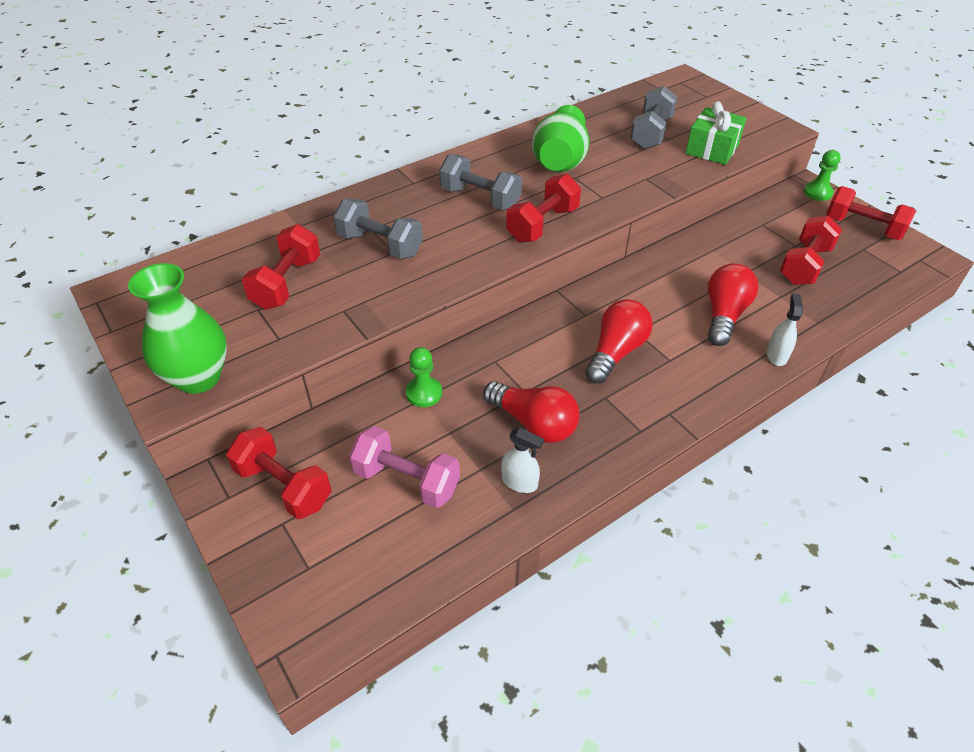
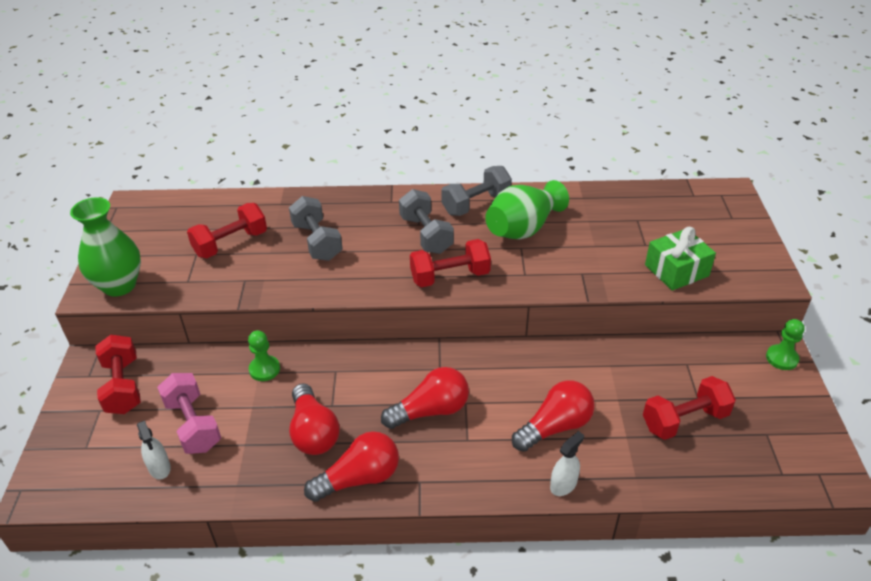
camera: 35 degrees right, 5 degrees down
(519, 482) = (260, 469): white spray bottle -> white spray bottle (159, 468)
(618, 439) = (359, 478): none -> red light bulb
(651, 133) = (634, 233): grey dumbbell -> grey dumbbell (476, 204)
(862, 228) = (791, 413): red dumbbell -> none

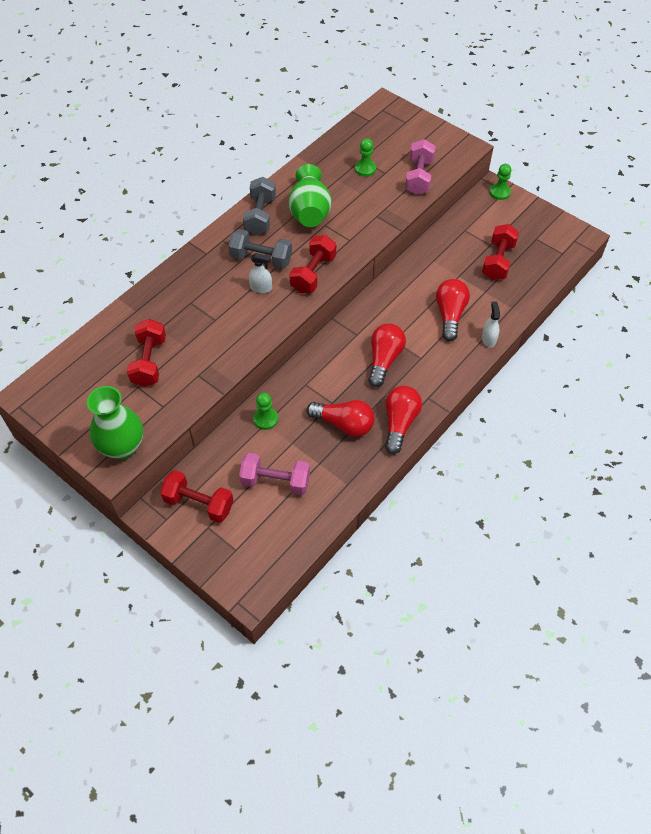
camera: 50 degrees left, 15 degrees up
(159, 468) = (294, 517): white spray bottle -> white spray bottle (261, 288)
(317, 242) = (203, 315): grey dumbbell -> none
(629, 229) = (365, 169): none -> green pawn
(676, 270) = (419, 177): green gift -> pink dumbbell

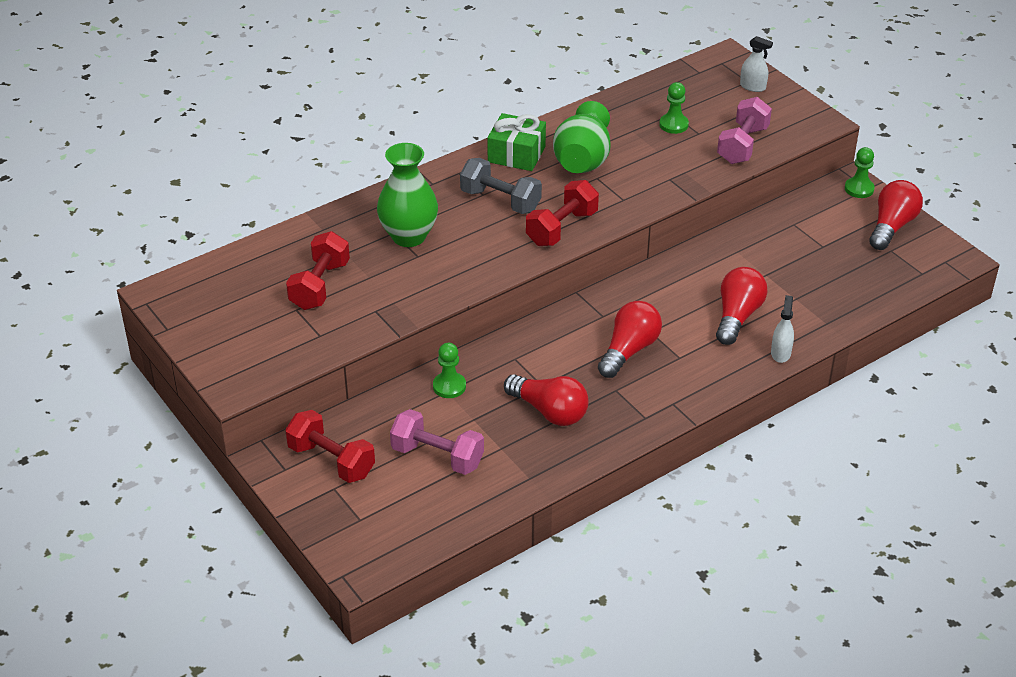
camera: 15 degrees right, 15 degrees down
(122, 447) = (255, 368): green vase -> green vase (409, 236)
(260, 216) = (516, 154): grey dumbbell -> green gift
(261, 288) = (489, 232): white spray bottle -> white spray bottle (753, 87)
(399, 423) = (624, 424): red light bulb -> red light bulb (892, 226)
(498, 261) = (827, 267): red dumbbell -> none

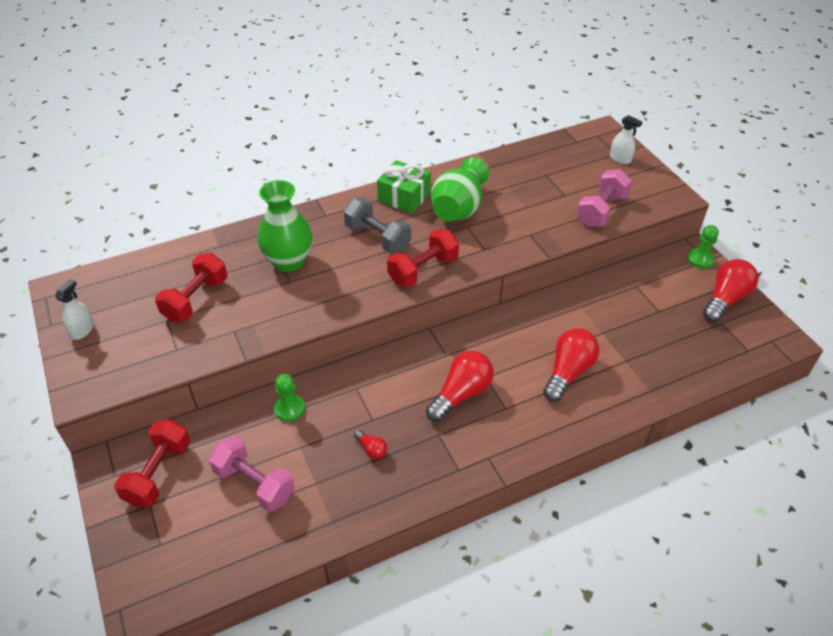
camera: 10 degrees right, 5 degrees up
(331, 461) = (158, 473): red dumbbell -> red dumbbell turned 60 degrees clockwise
(549, 411) = (371, 449): red light bulb -> red light bulb, size x0.47
(673, 125) = (545, 185): green pawn -> none
(780, 353) = (601, 417): white spray bottle -> white spray bottle (82, 330)

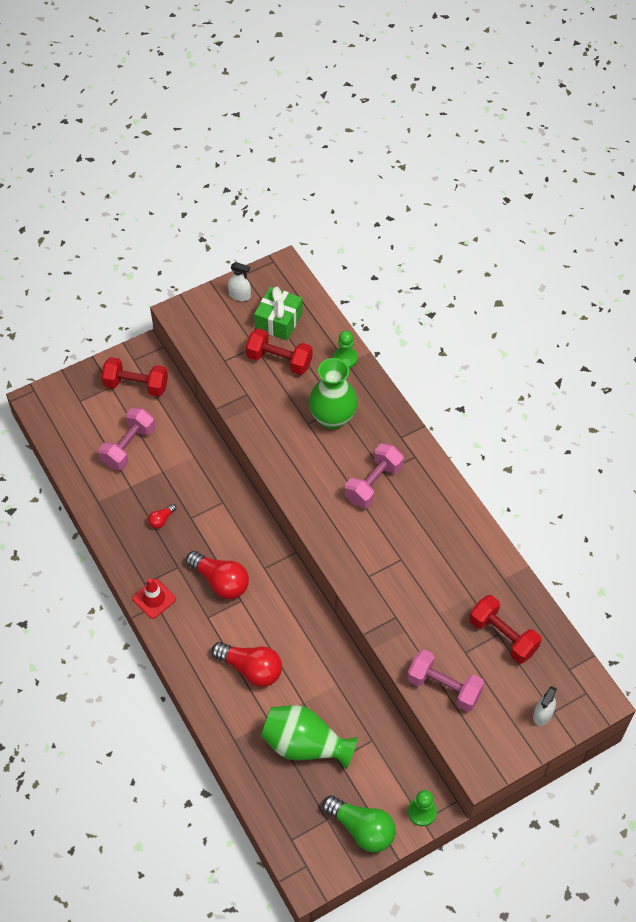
camera: 85 degrees right, 10 degrees up
(289, 409) = (198, 457): green pawn -> green pawn (345, 358)
(377, 238) = (373, 484): grey dumbbell -> pink dumbbell
(404, 197) = (438, 500): green gift -> green gift (278, 321)
(423, 270) = (333, 525): red dumbbell -> red dumbbell (503, 636)
(458, 208) = (427, 550): green vase -> green vase (305, 745)
(480, 460) = (154, 599): none -> red traffic cone
(725, 299) = (362, 829): red light bulb -> green light bulb

